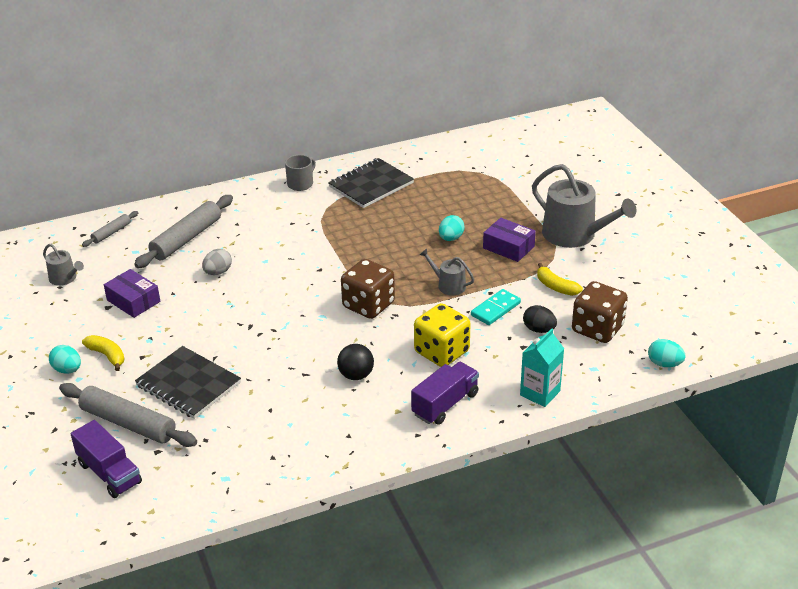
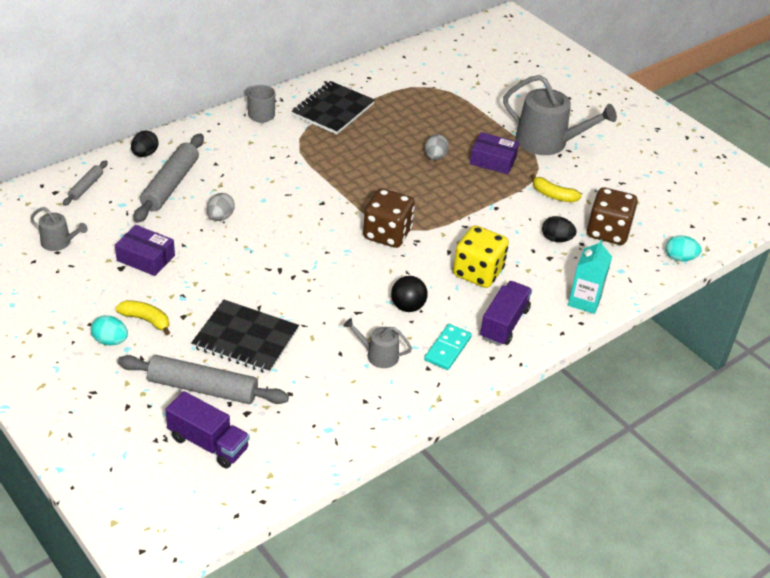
camera: 20 degrees left, 5 degrees up
(177, 209) = (145, 154): none -> black egg
(448, 285) = (454, 205): grey watering can -> grey watering can (378, 355)
(451, 238) = (435, 157): turquoise egg -> grey egg
(495, 309) = (508, 224): turquoise domino -> turquoise domino (447, 349)

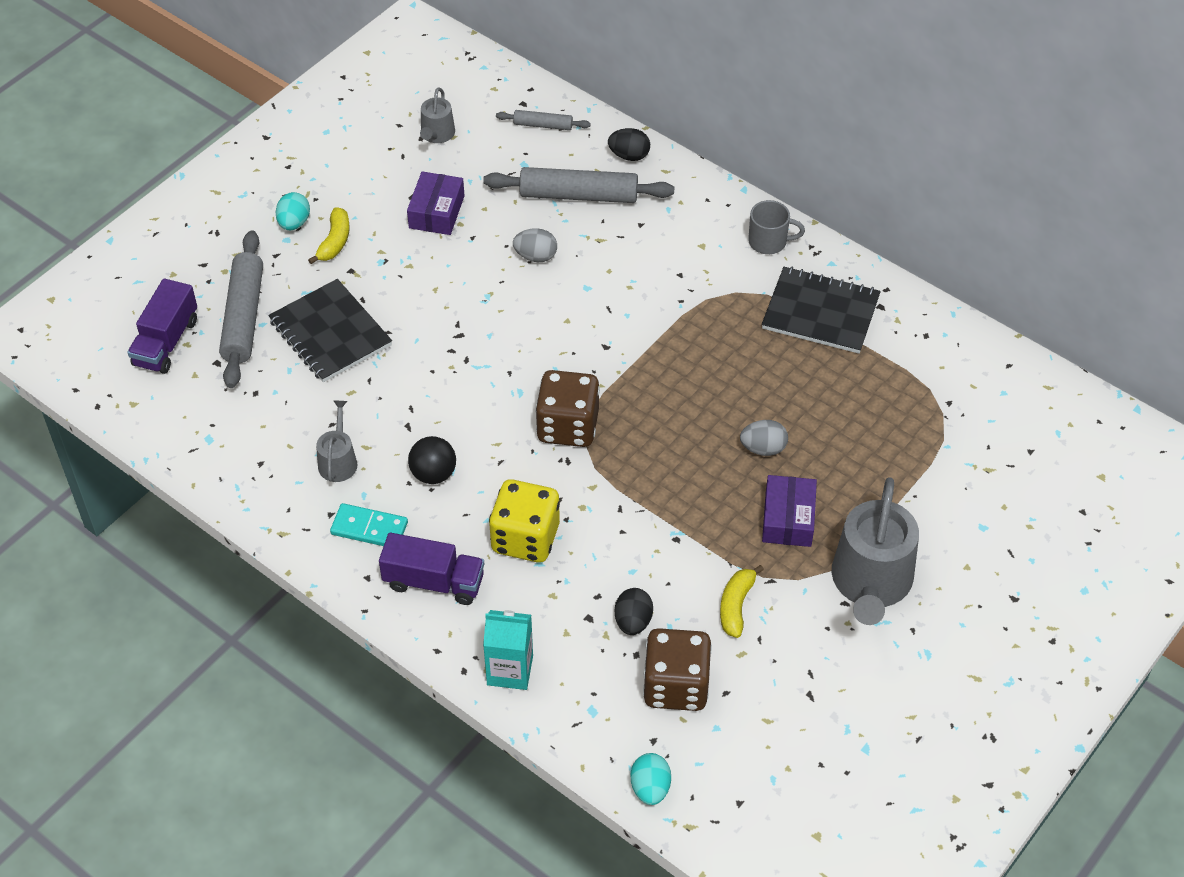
camera: 80 degrees right, 10 degrees up
(245, 339) = (330, 333): black notebook -> black notebook turned 45 degrees counterclockwise

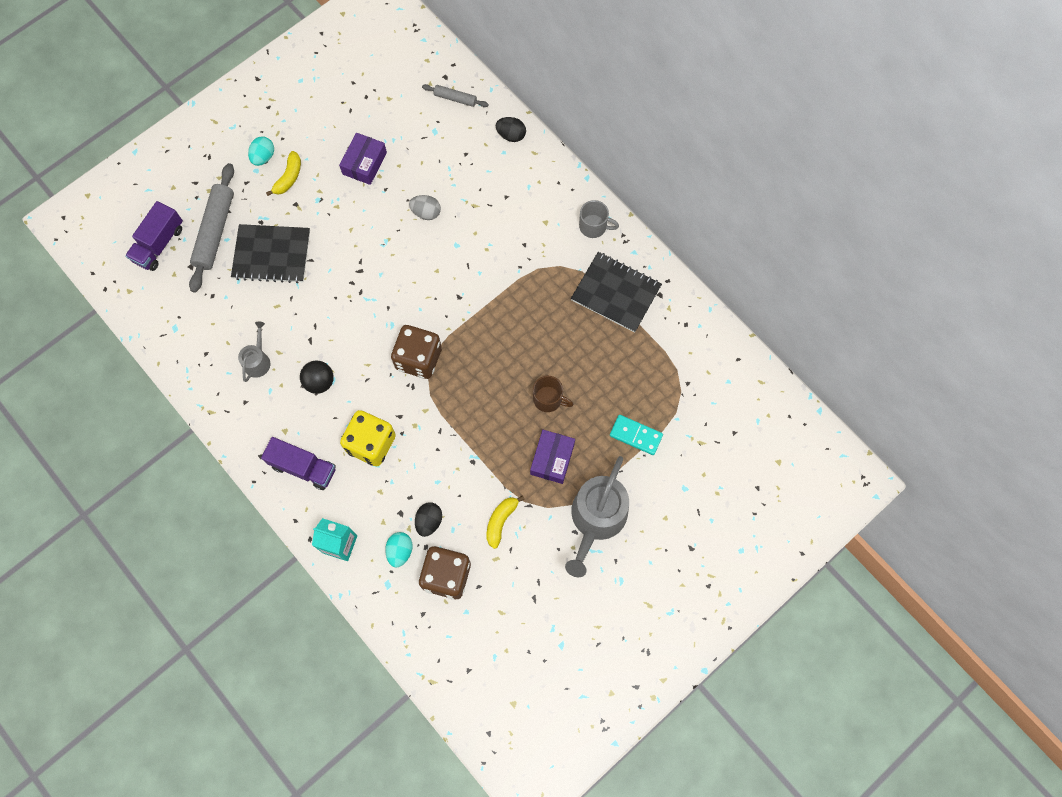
camera: 10 degrees right, 20 degrees up
(330, 333) = (272, 254): black notebook -> black notebook turned 60 degrees counterclockwise
(369, 528) = (268, 418): turquoise domino -> turquoise domino (636, 435)
(437, 134) = (378, 95): grey watering can -> none
(578, 195) = (467, 164): grey rolling pin -> none
(650, 788) = (412, 649): turquoise egg -> turquoise egg (400, 551)
(763, 448) = (548, 399): grey egg -> brown mug

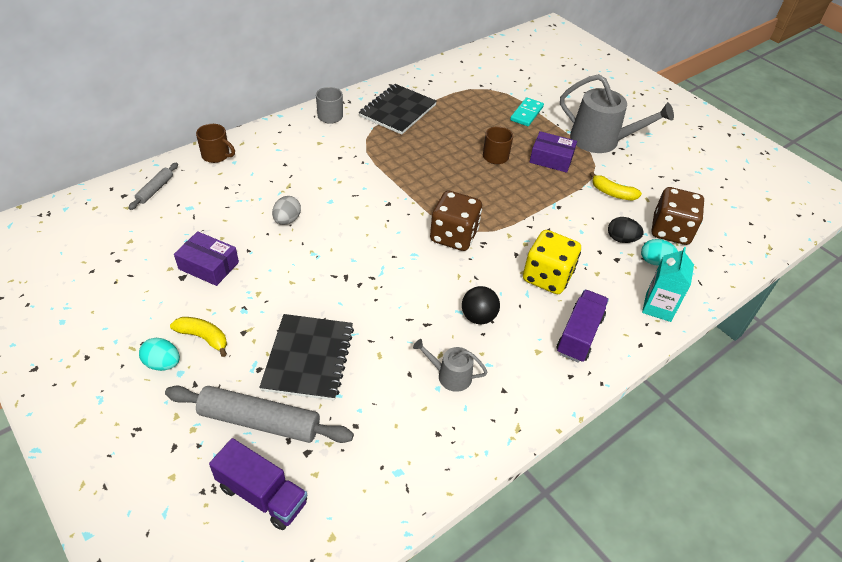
camera: 90 degrees left, 25 degrees down
(511, 135) = (216, 155): black egg -> brown mug

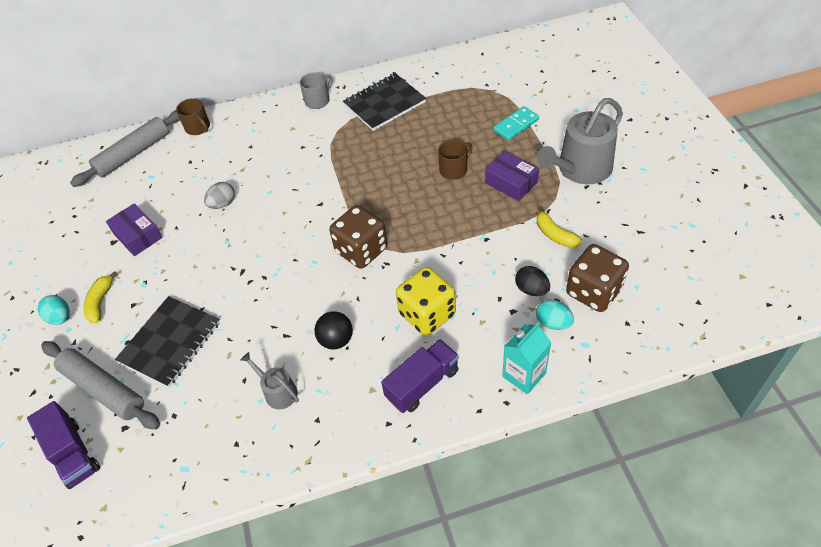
camera: 30 degrees right, 5 degrees up
(155, 189) = (133, 154): grey rolling pin -> grey rolling pin, size x1.94
(203, 338) = (100, 302): yellow banana -> yellow banana turned 135 degrees counterclockwise
(600, 140) = (580, 169): grey watering can -> grey watering can turned 90 degrees clockwise

